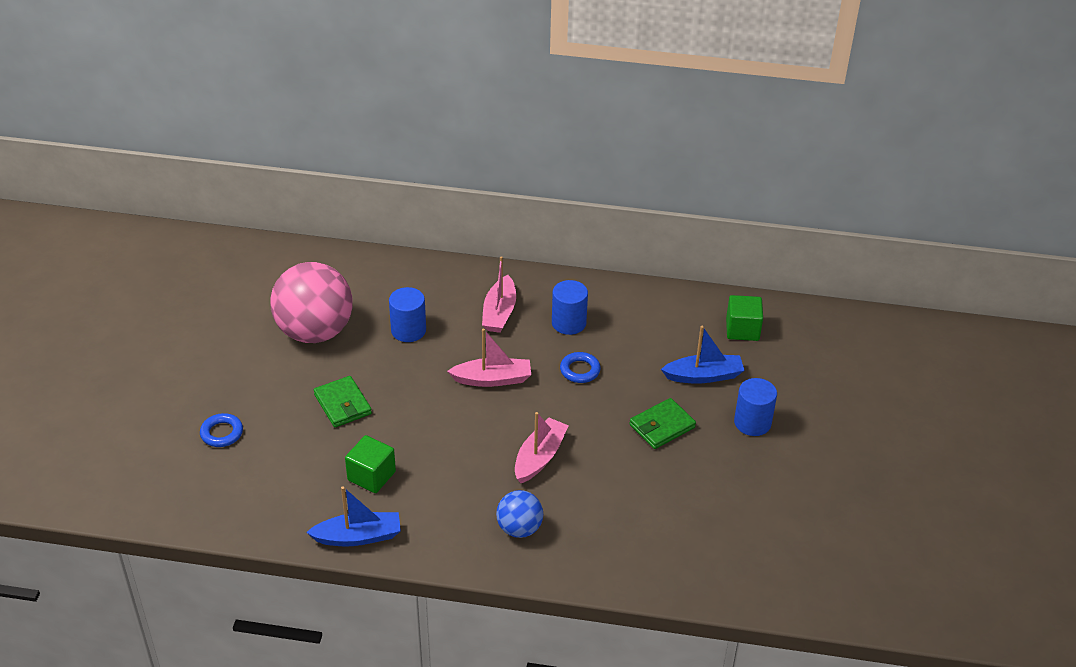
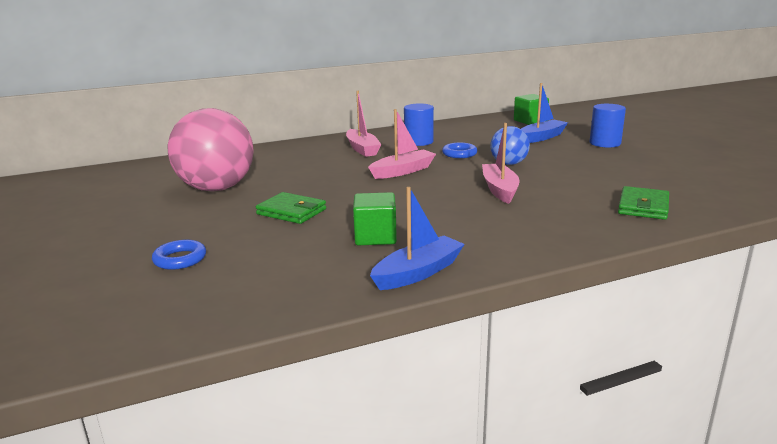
camera: 30 degrees left, 20 degrees down
(408, 330) = (301, 170): blue cylinder -> none
(519, 528) = (550, 222): blue ball -> blue ball (508, 164)
(662, 426) = (555, 158): green wallet -> green wallet (643, 207)

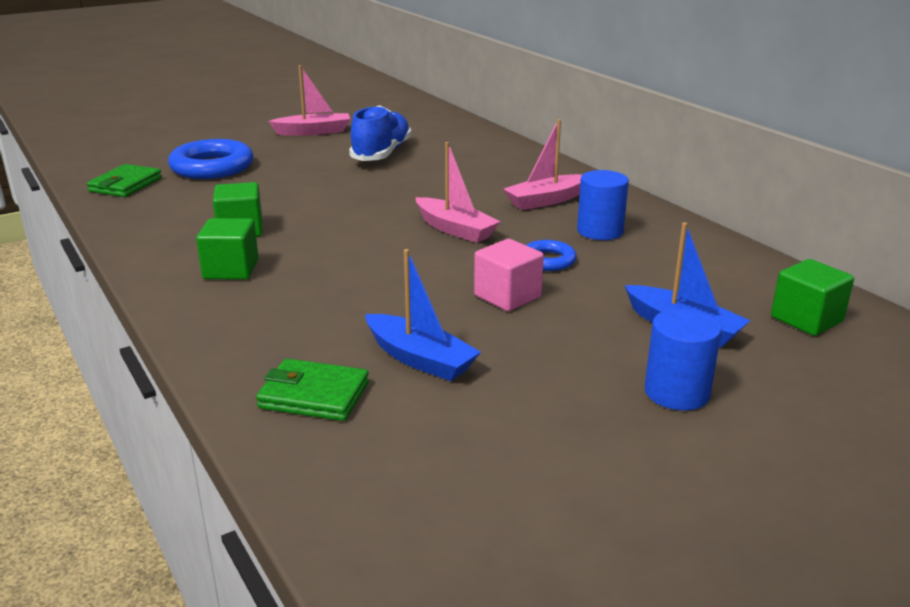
camera: 80 degrees right, 5 degrees up
(180, 259) = (212, 167): blue ring -> blue ring, size x1.89
(216, 188) = (382, 154): pink ball -> blue shoe
(291, 212) = (314, 190): green wallet -> green wallet (125, 185)
(418, 272) = (150, 253): blue boat -> blue boat (420, 359)
(462, 236) = (231, 270): none -> green cube
(499, 189) = (386, 289): pink boat -> pink boat (314, 132)
(508, 164) = (507, 296): blue ball -> pink cube

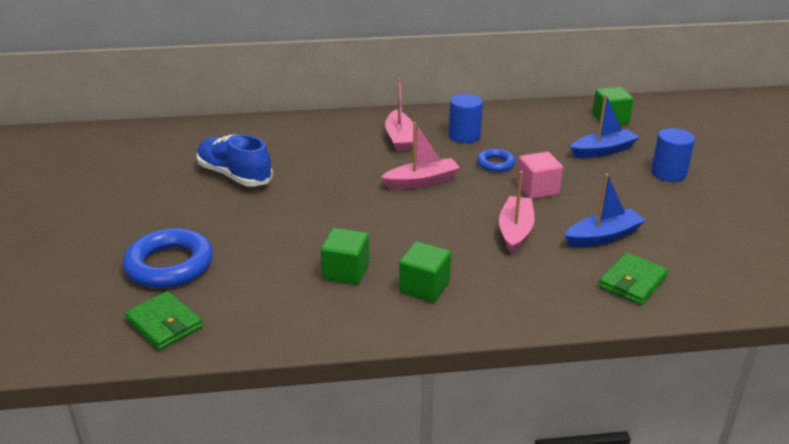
camera: 65 degrees left, 5 degrees up
(314, 132) = (133, 195): pink boat -> pink boat (515, 231)

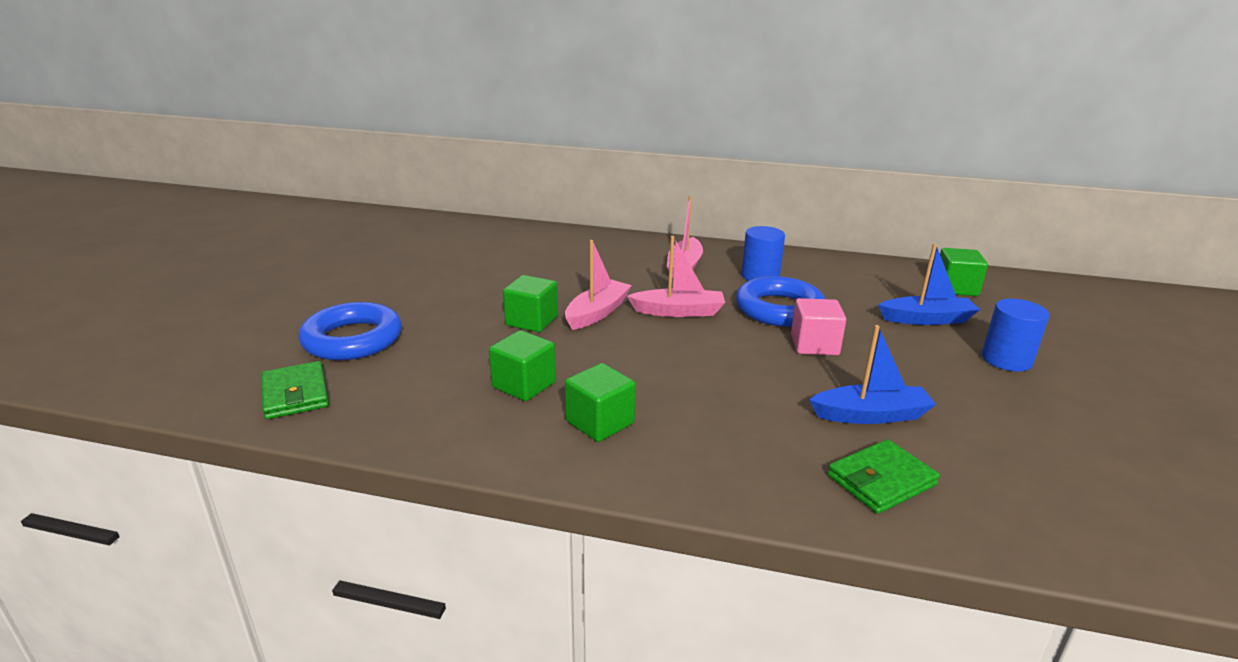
camera: 20 degrees right, 5 degrees down
(234, 175) = (486, 271): blue shoe -> none
(310, 215) = (531, 321): none -> green cube
(495, 163) = (779, 309): blue ring -> blue ring, size x1.89
(515, 231) = (756, 384): pink boat -> pink boat (597, 313)

